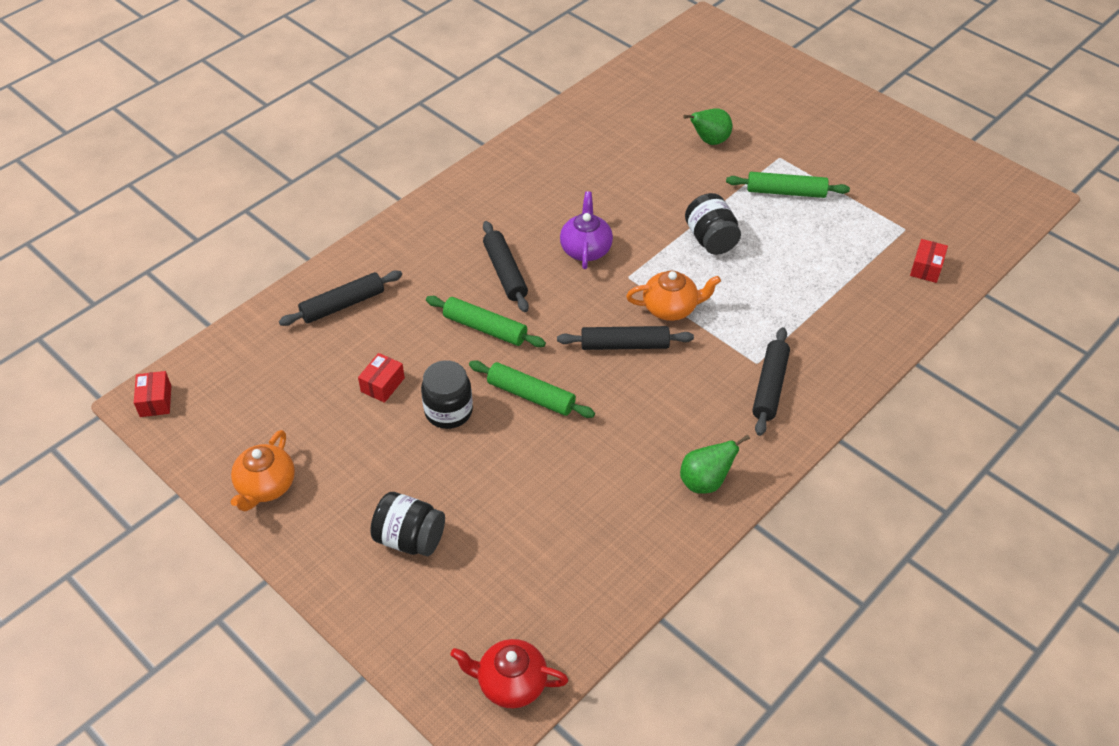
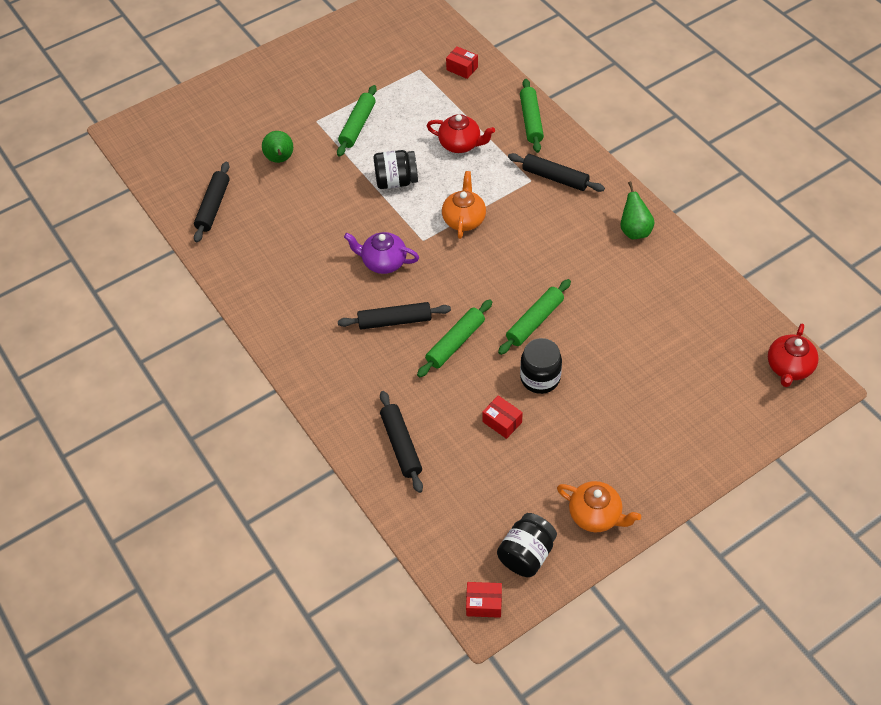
camera: 75 degrees left, 5 degrees up
(410, 538) = (661, 416): black jar -> black jar (526, 554)
(625, 345) = (495, 254): black rolling pin -> black rolling pin (213, 206)
(792, 286) = (460, 144): none -> red teapot
(863, 349) = (531, 120): none -> green rolling pin

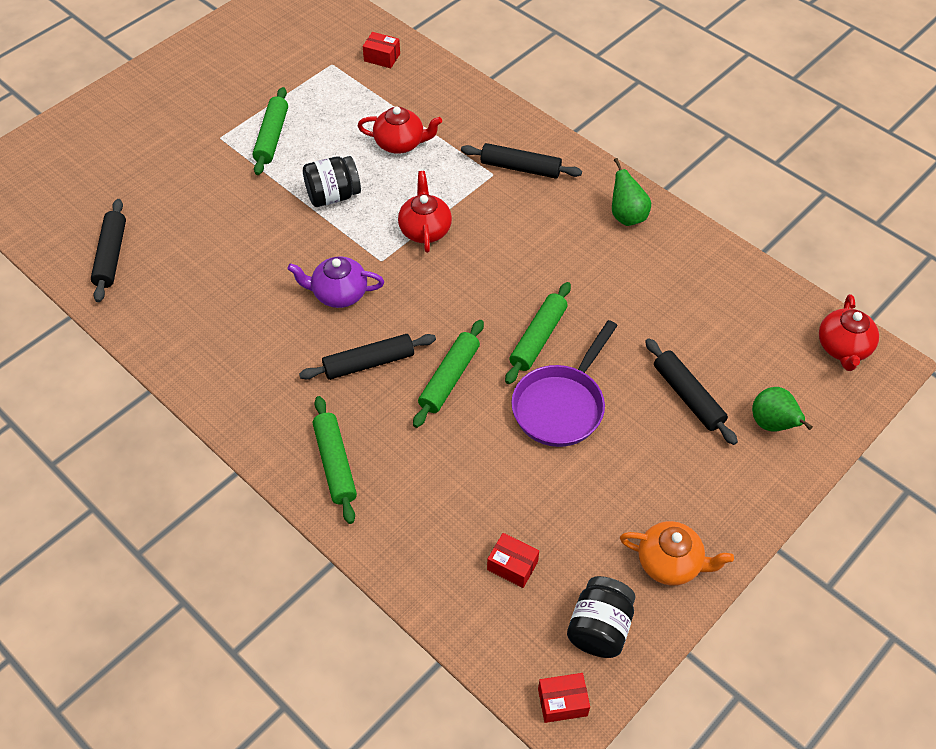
camera: 15 degrees left, 0 degrees up
(280, 159) = (184, 188): green pear -> green pear (772, 424)
(401, 445) = (412, 516): black rolling pin -> black rolling pin (688, 396)
(464, 219) = (425, 230): orange teapot -> red teapot
(502, 422) = (529, 466): red box -> red box (512, 565)
(531, 120) = (476, 106): green rolling pin -> green rolling pin (335, 463)
(540, 378) = (561, 405): black jar -> purple pan

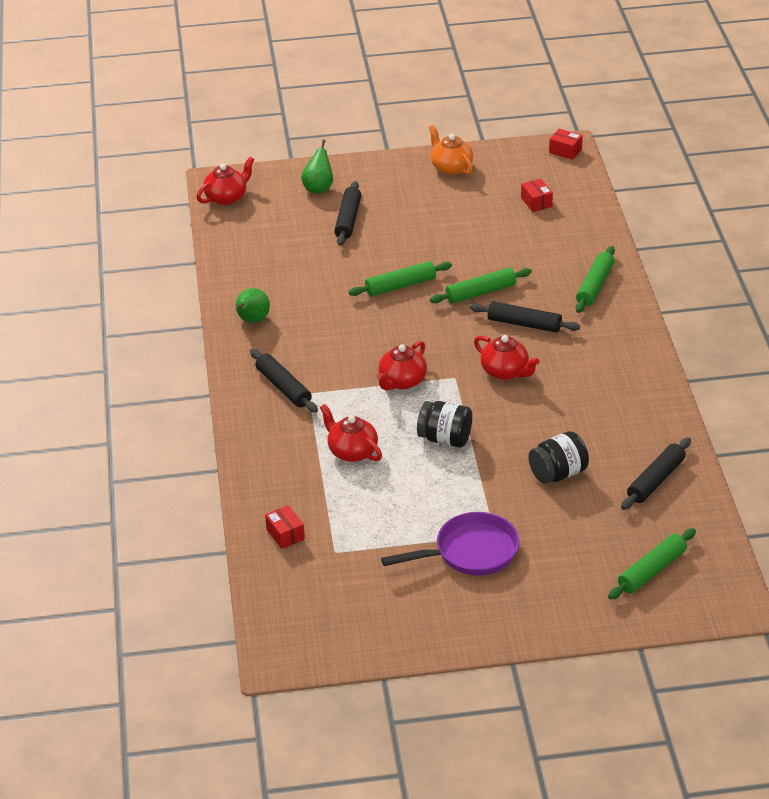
camera: 140 degrees left, 15 degrees down
(272, 137) = (449, 511): green rolling pin -> green rolling pin (651, 570)
(339, 294) = (505, 372): purple teapot -> red teapot
(561, 405) = (427, 249): purple pan -> purple pan (470, 552)
(599, 628) = (517, 164): black jar -> black jar (558, 473)

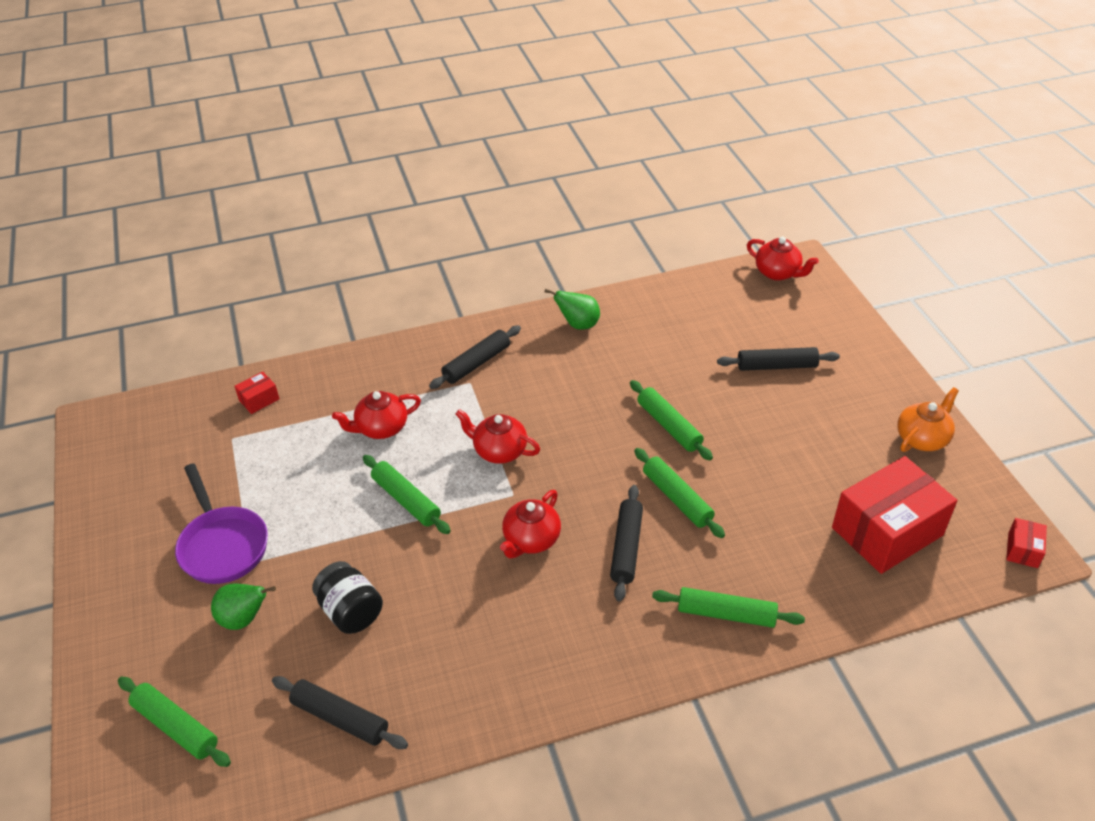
camera: 80 degrees right, 5 degrees up
(318, 188) = (825, 334): green pear -> green pear (244, 619)
(352, 451) = (381, 428): red teapot -> red teapot turned 150 degrees counterclockwise
(445, 439) = (406, 500): black jar -> green rolling pin
(536, 202) = (887, 531): red box -> red box, size x2.36

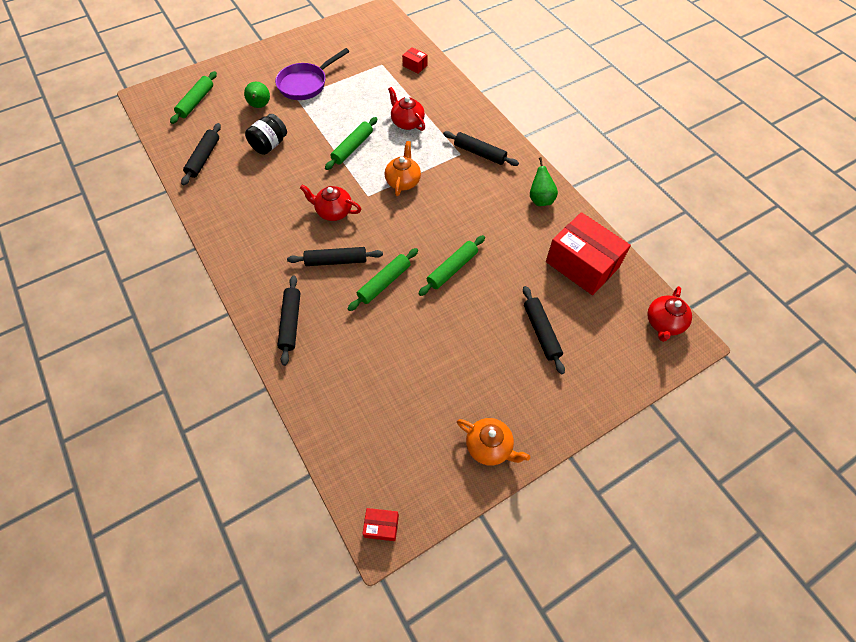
camera: 75 degrees right, 15 degrees up
(499, 451) = (403, 181): red teapot -> orange teapot
(726, 614) = (291, 322): green rolling pin -> black rolling pin
(887, 531) = (381, 420): red box -> red box (582, 264)

